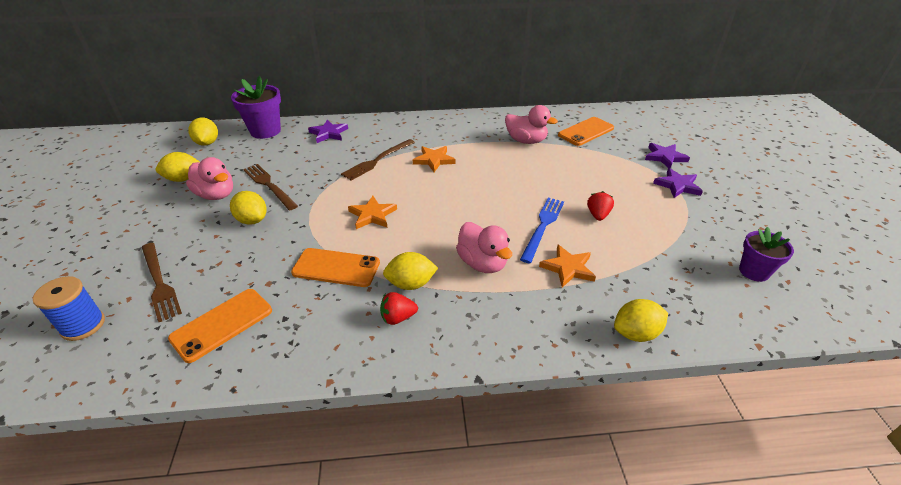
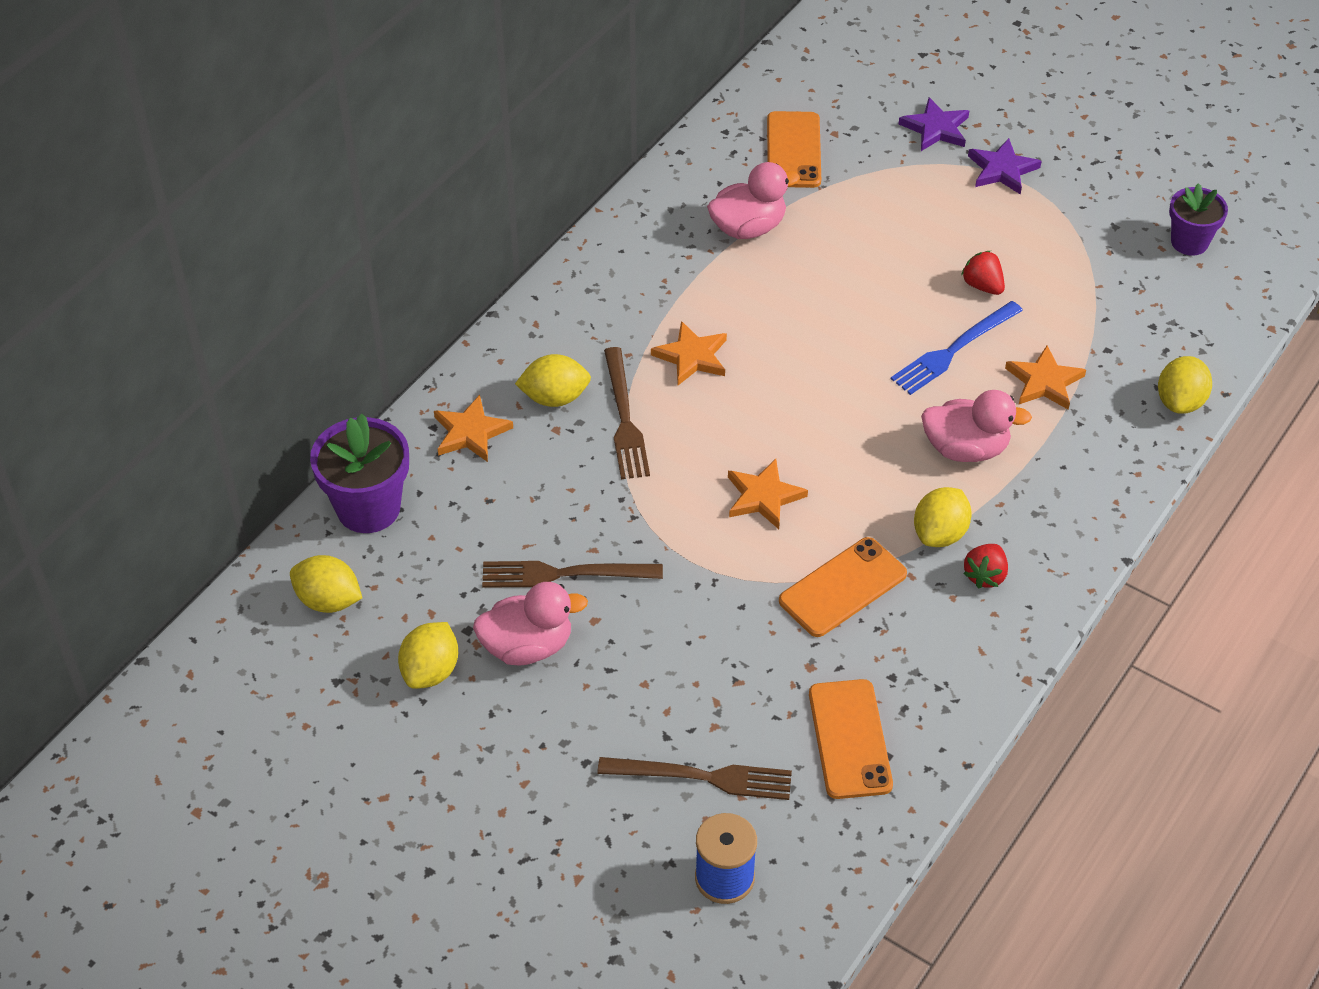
camera: 50 degrees left, 10 degrees up
(252, 220) = (645, 629): yellow lemon -> yellow lemon (554, 397)
(329, 133) = (470, 432): purple star -> orange star
(543, 226) = (954, 350): blue fork -> blue fork turned 105 degrees counterclockwise

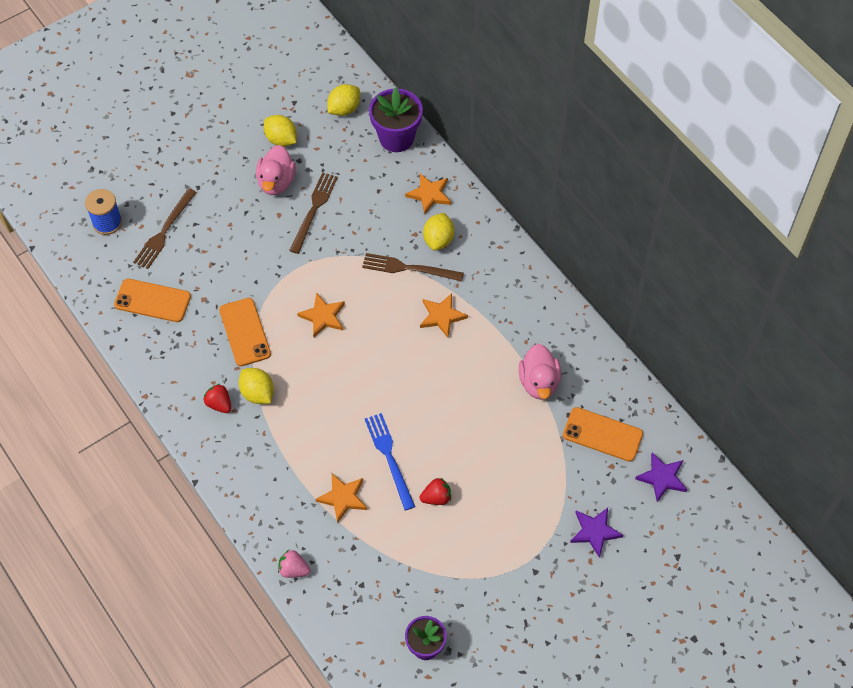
camera: 110 degrees right, 10 degrees up
(965, 449) = (311, 432): pink duck -> none
(1002, 170) = (539, 557): purple star -> purple star (662, 478)
(1180, 402) = (293, 569): yellow lemon -> pink strawberry

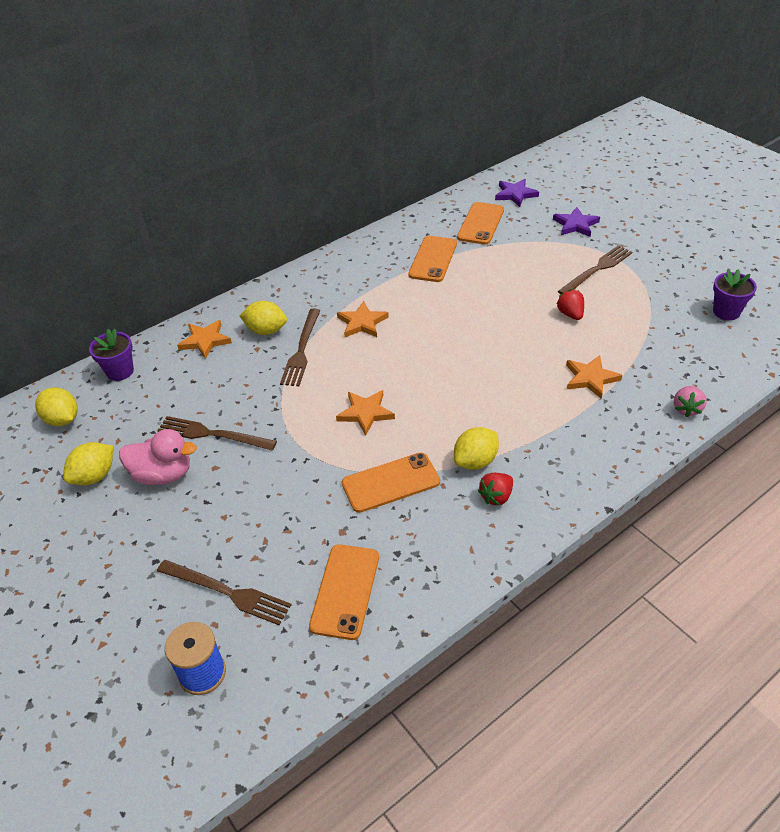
camera: 90 degrees left, 15 degrees down
(389, 458) = (535, 348): blue fork -> none
(396, 138) = (120, 371): purple flower pot -> purple flower pot, size x0.65
(508, 537) = (597, 270): none -> brown fork
(539, 382) = (433, 259): pink duck -> orange phone

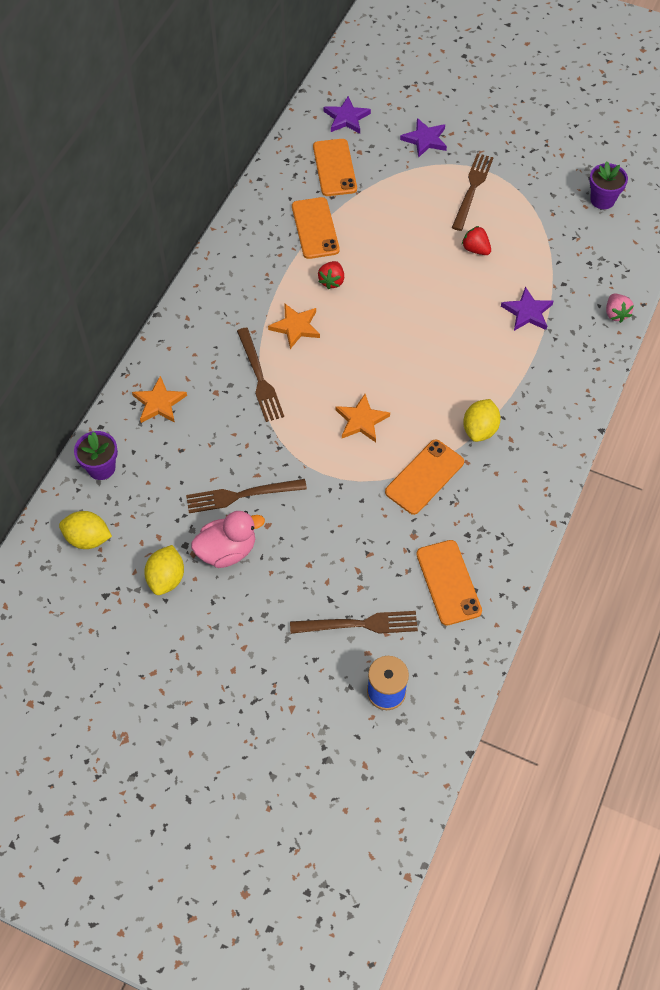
camera: 30 degrees left, 15 degrees up
(266, 331) = (210, 369): yellow lemon -> none
(496, 496) = (514, 454): red strawberry -> red strawberry (332, 281)
(590, 378) = (527, 312): orange star -> purple star

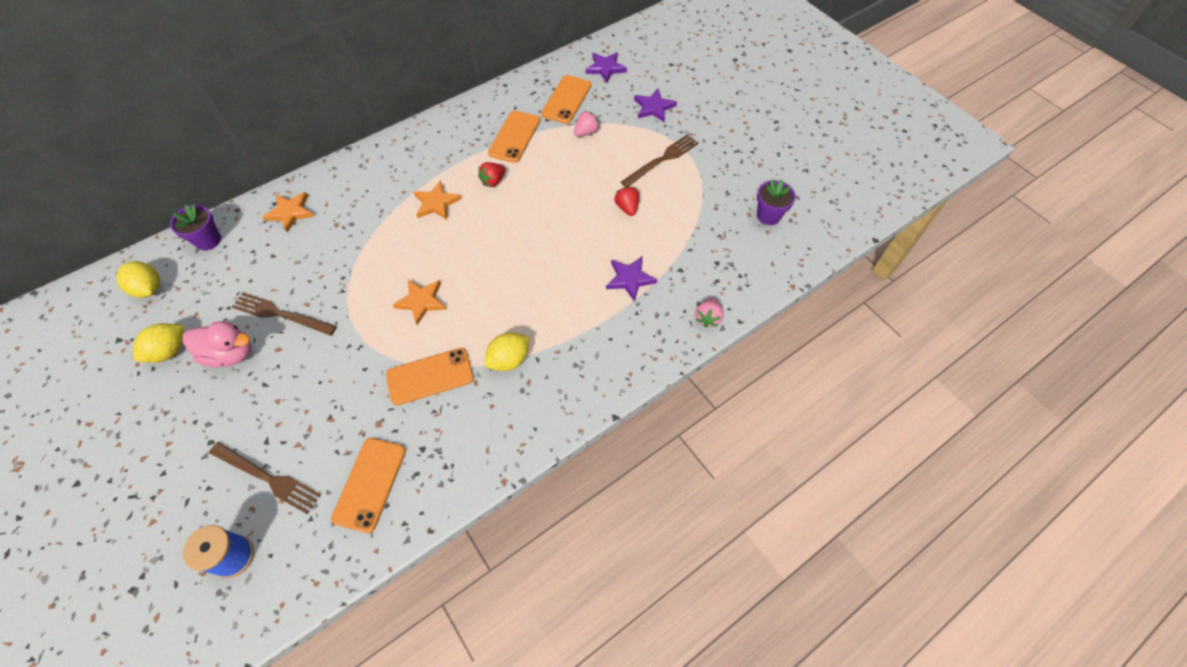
camera: 30 degrees right, 0 degrees up
(259, 378) = (376, 229): brown fork -> none
(381, 193) = (586, 132): none -> pink strawberry

